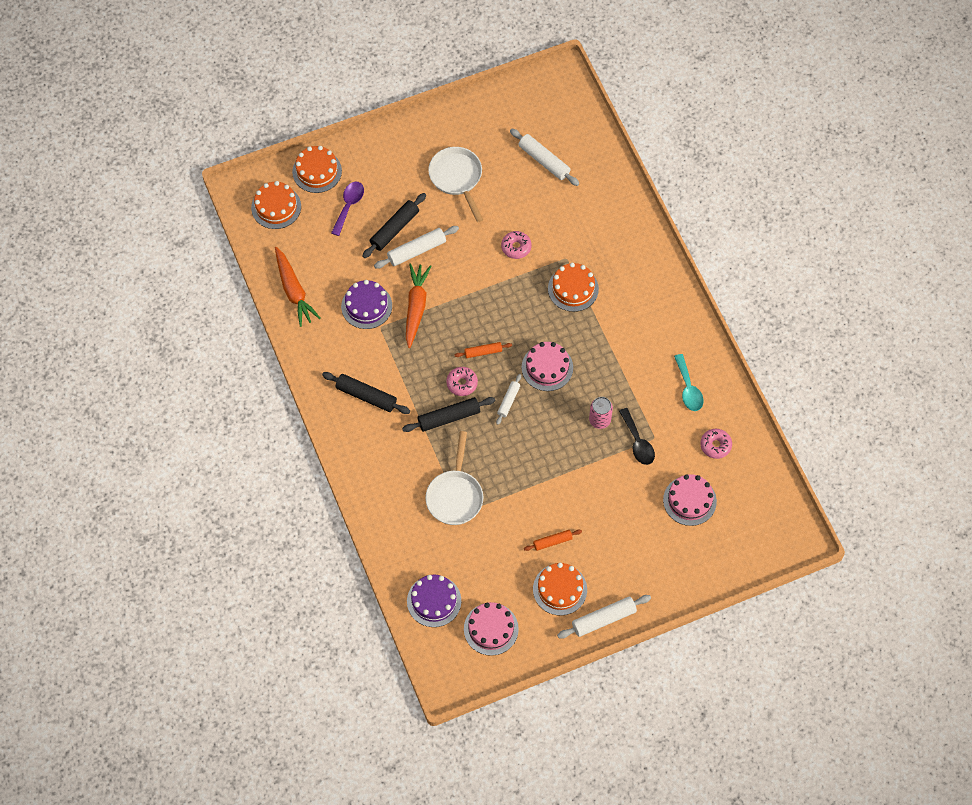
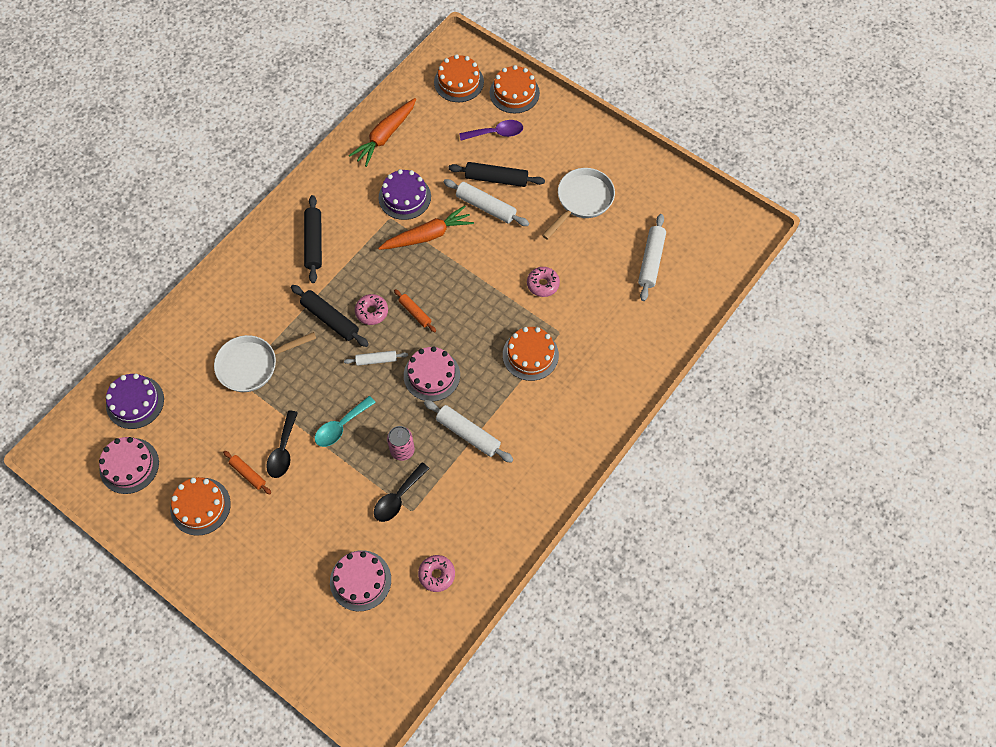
camera: 60 degrees right, 0 degrees up
(547, 507) = (283, 451): none -> black spoon
(603, 619) = (187, 563): white rolling pin -> white rolling pin (468, 434)
(688, 389) = (485, 516): turquoise spoon -> turquoise spoon (341, 426)

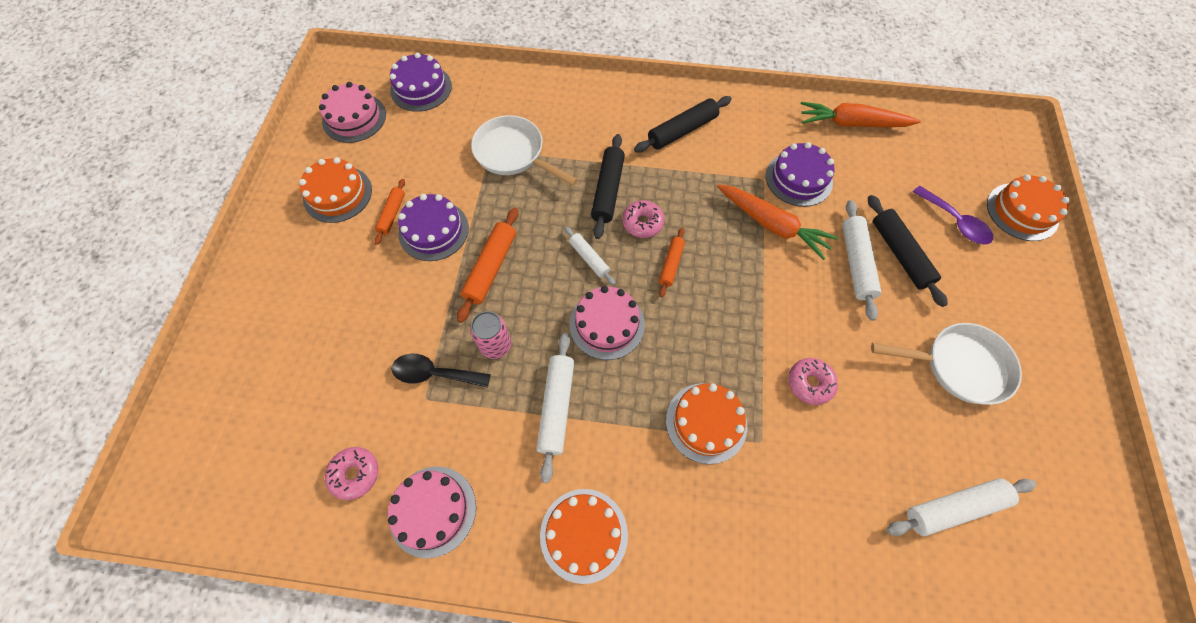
camera: 60 degrees right, 0 degrees up
(283, 451) = (433, 230): black spoon -> purple cake
(341, 426) = (491, 268): turquoise spoon -> orange rolling pin
(360, 580) = (314, 390): pink cake -> pink cake (432, 511)
(459, 82) = (978, 152): orange cake -> orange cake (584, 534)

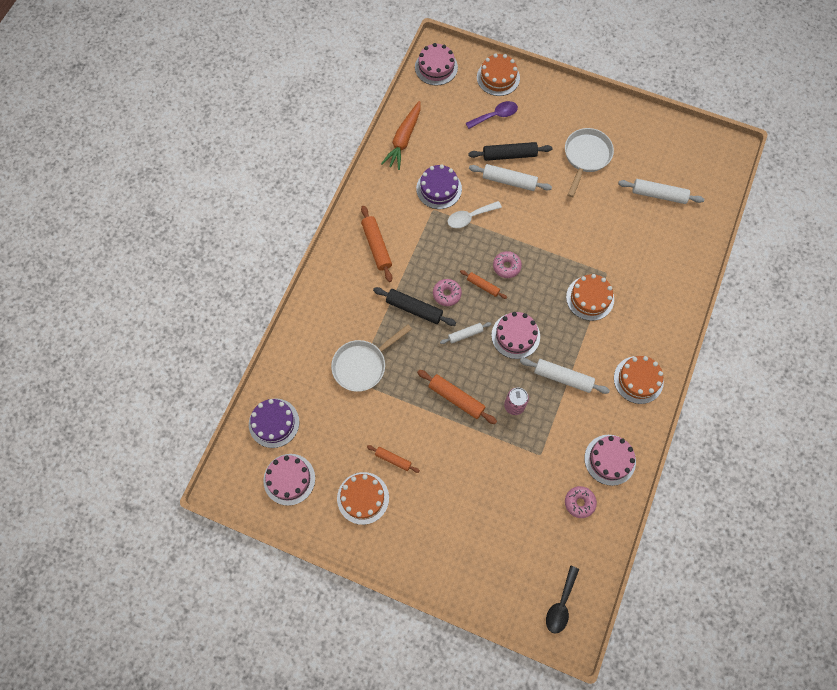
camera: 75 degrees left, 5 degrees up
(433, 230) = (415, 432): purple cake -> none
(434, 373) = (525, 446): black spoon -> black spoon (561, 604)
(682, 130) = (376, 246): black rolling pin -> orange rolling pin
(772, 225) = (470, 217): orange carrot -> white spoon
(810, 383) = (579, 236): pink donut -> pink donut (506, 266)
(953, 507) = (659, 195): white rolling pin -> white rolling pin turned 75 degrees counterclockwise
(987, 134) = (436, 67): none -> pink cake

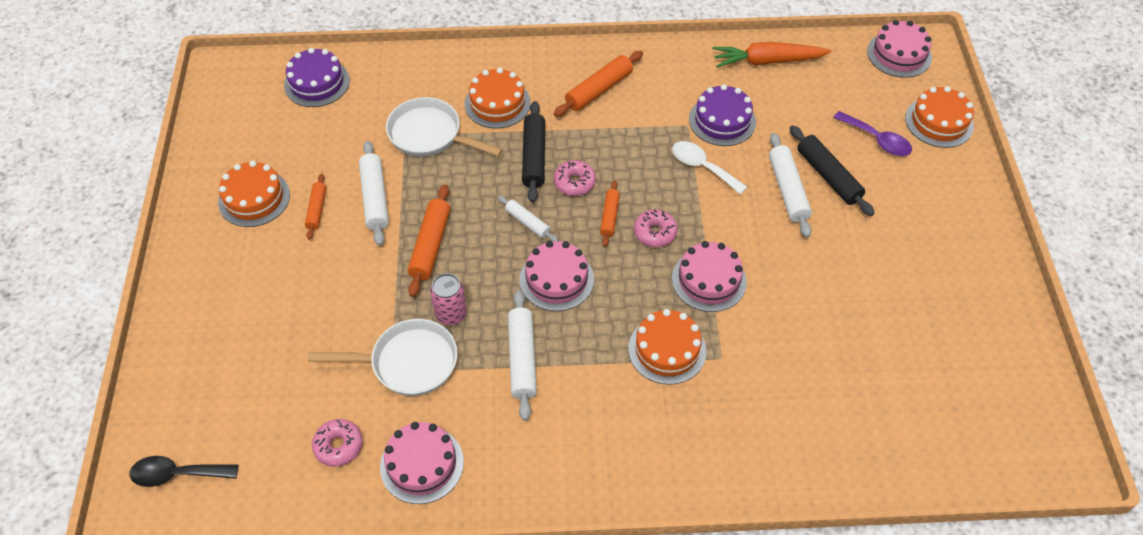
camera: 65 degrees right, 15 degrees down
(289, 479) = (252, 122): pink cake -> pink cake (709, 280)
(586, 157) = (894, 266): white pan -> white pan (408, 362)
(638, 379) = (569, 460): orange cake -> orange cake (497, 103)
(659, 195) = (901, 383): white rolling pin -> white rolling pin (375, 198)

